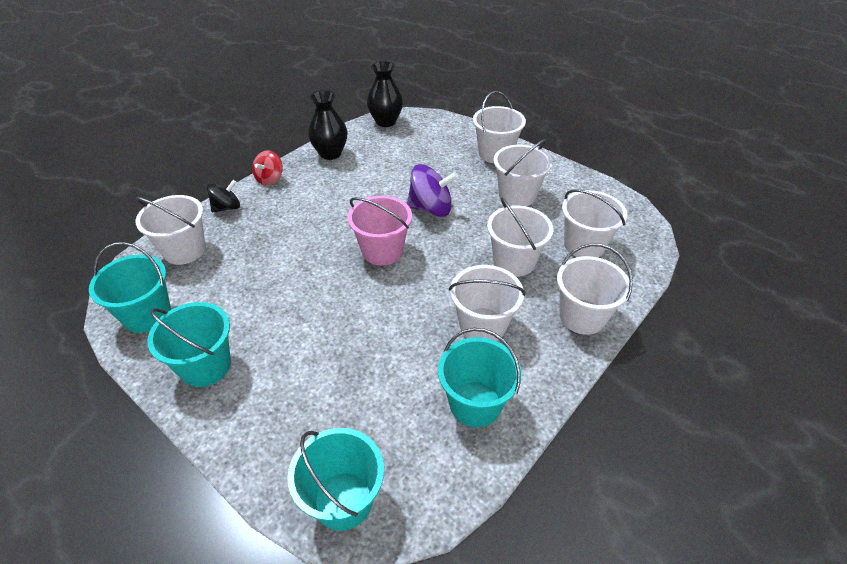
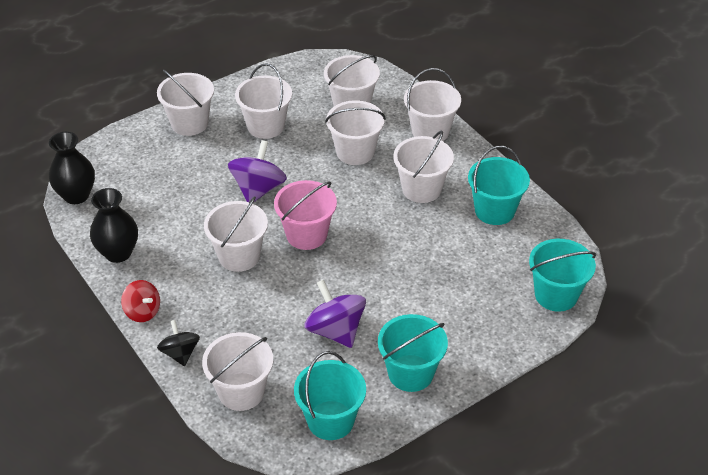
camera: 75 degrees left, 0 degrees up
(260, 296) = (335, 330): none -> purple spinning top
(343, 215) = (239, 256): none -> white bucket

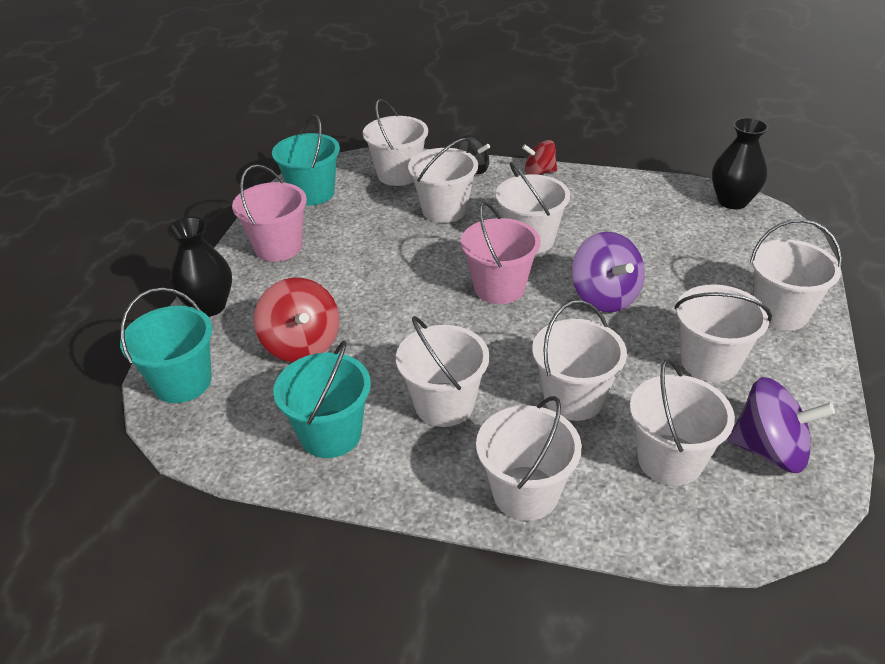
camera: 140 degrees right, 5 degrees down
(118, 253) = (623, 189): black vase -> black vase (209, 306)
(256, 324) = (444, 210): none -> white bucket
(335, 330) = (375, 239): purple spinning top -> purple spinning top (770, 450)
(410, 373) = (278, 247): turquoise bucket -> pink bucket
(464, 274) = (302, 344): none -> red spinning top

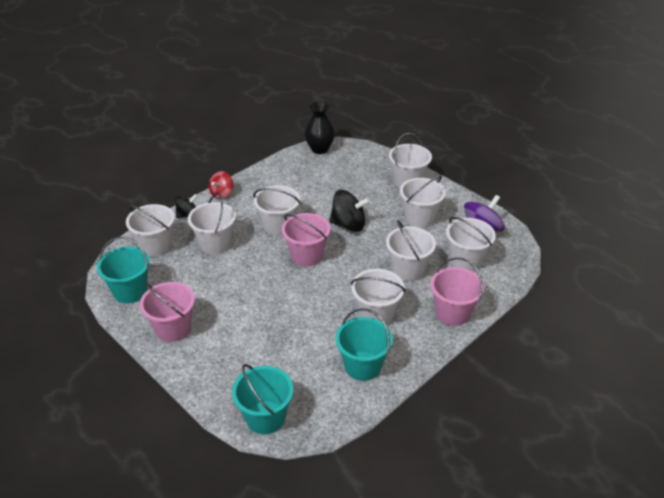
camera: 60 degrees left, 0 degrees up
(209, 306) = (202, 382): black vase -> none
(302, 344) = (280, 351): red spinning top -> none
(525, 493) = (452, 313): white bucket -> pink bucket
(605, 297) = (348, 225): purple spinning top -> black spinning top

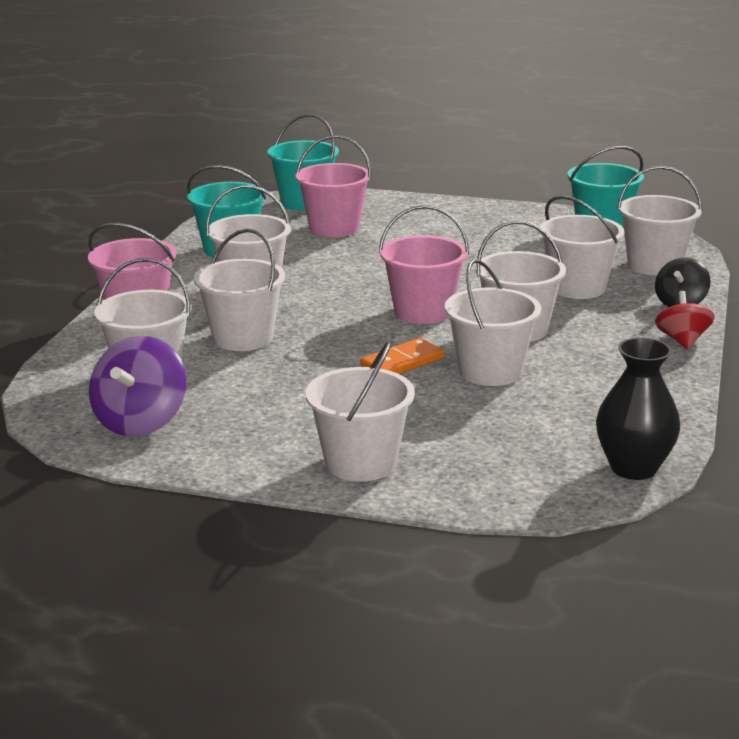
camera: 150 degrees right, 15 degrees down
(173, 328) = (496, 220): pink bucket -> pink bucket (334, 228)
(348, 225) = (402, 362): black spinning top -> orange domino
(419, 218) = (279, 408): white bucket -> white bucket (490, 371)

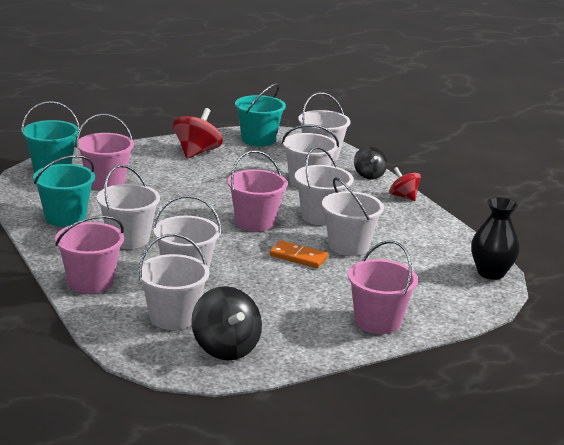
camera: 45 degrees left, 0 degrees up
(140, 422) = (225, 348): purple spinning top -> black spinning top
(360, 463) = (377, 321): white bucket -> pink bucket
(402, 362) = (298, 257): orange domino -> orange domino turned 75 degrees counterclockwise
(495, 224) = (197, 152): none -> red spinning top

